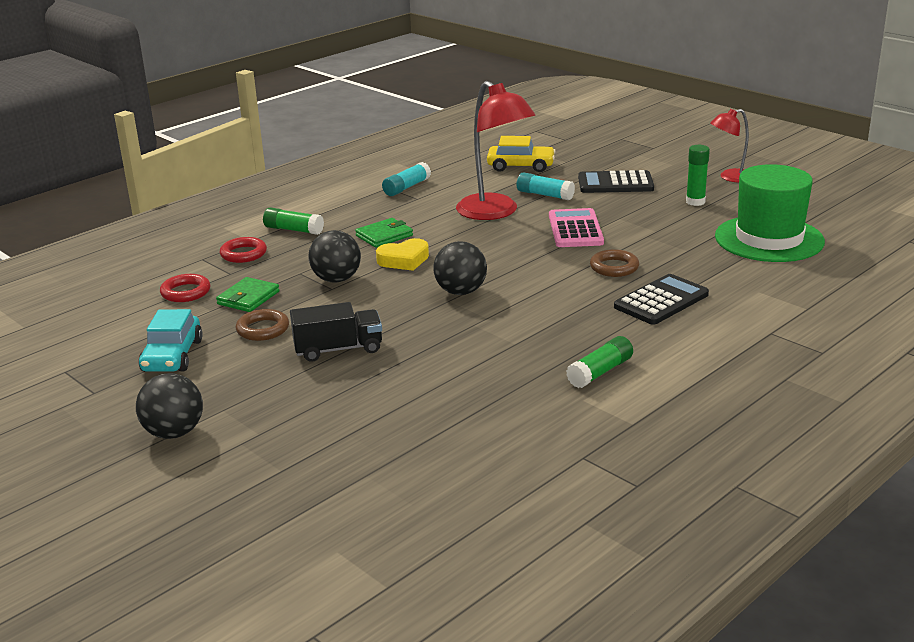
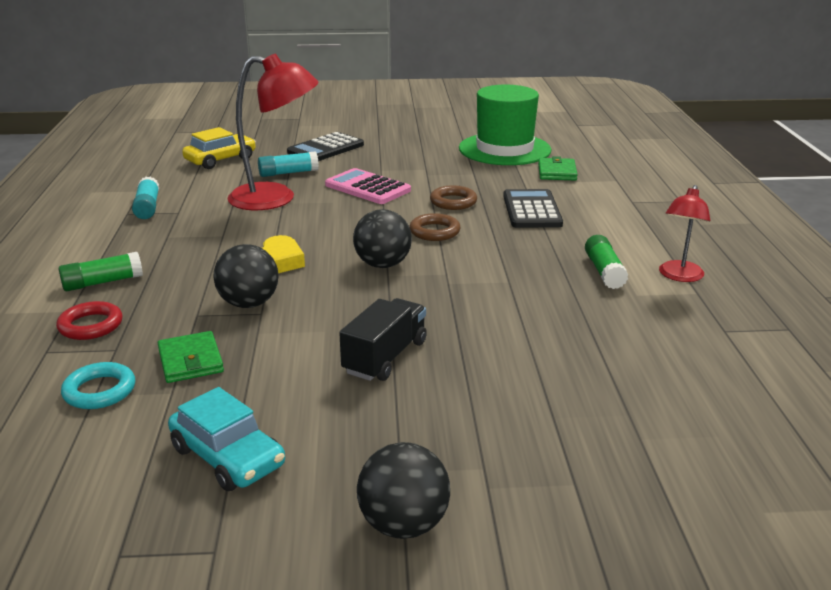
camera: 50 degrees left, 0 degrees up
(186, 292) = (99, 391): red ring -> turquoise ring
(263, 329) = (272, 379): brown ring -> brown ring (434, 231)
(384, 236) = (214, 251): green wallet -> green wallet (557, 172)
(695, 202) = (408, 143): green glue stick -> none
(730, 177) = (396, 121): red lamp -> red lamp (679, 276)

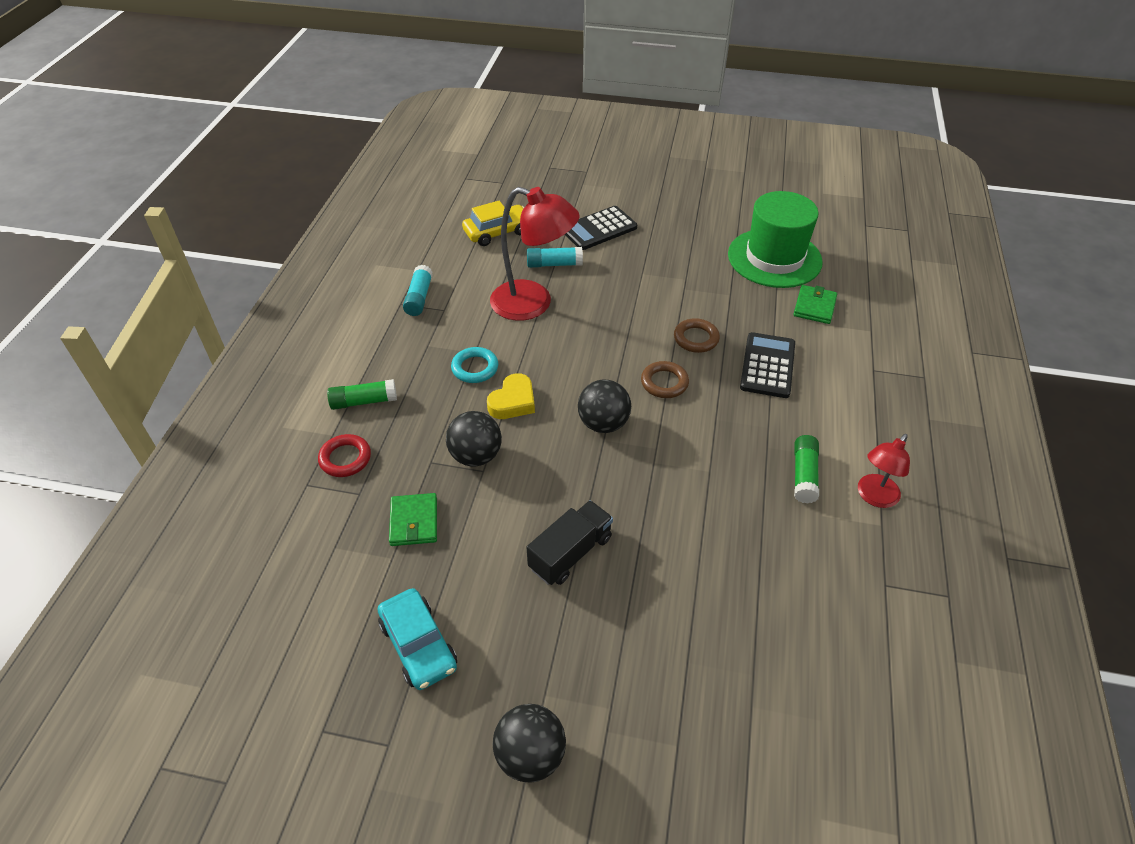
camera: 15 degrees right, 20 degrees up
(99, 391) = (339, 543): turquoise ring -> turquoise ring (475, 368)
(367, 188) = (621, 301): pink calculator -> none

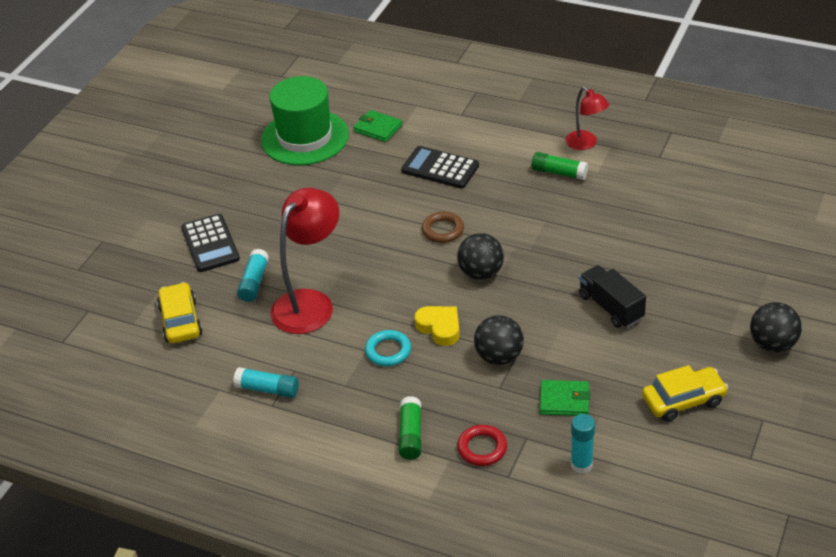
camera: 75 degrees left, 5 degrees down
(319, 547) = (581, 465): none -> turquoise glue stick
(419, 645) = (683, 400): turquoise car -> yellow car
(696, 338) = (394, 203): brown ring -> none

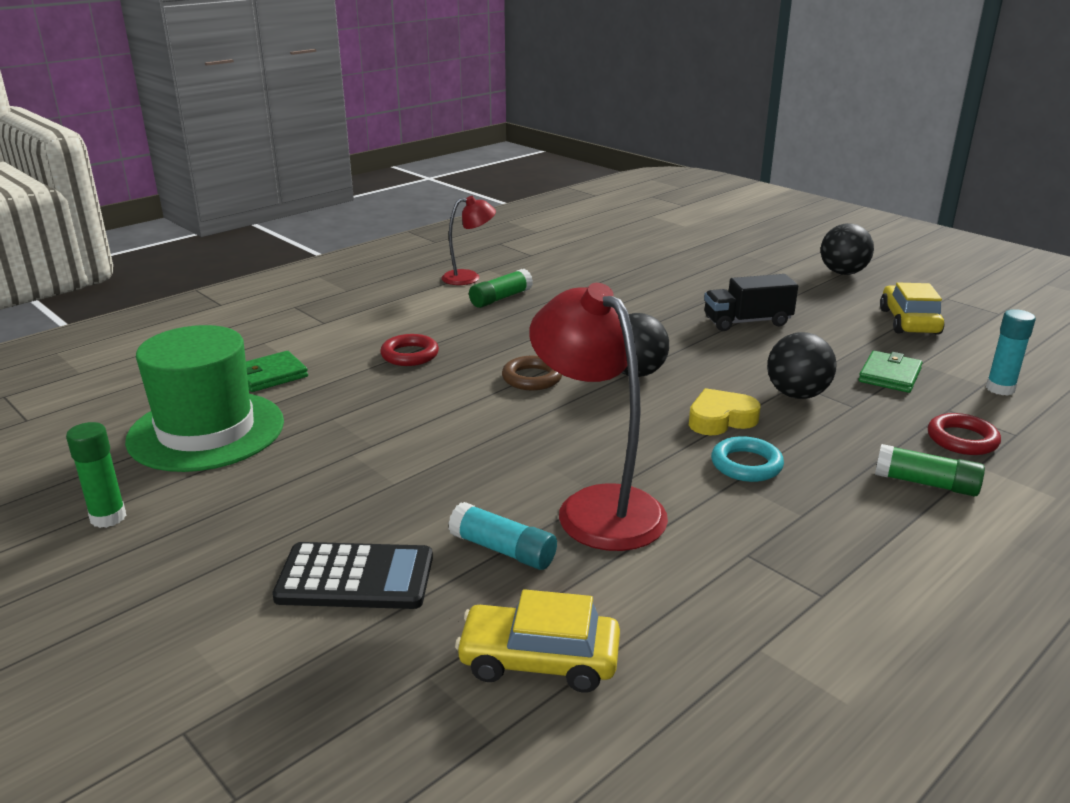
camera: 70 degrees left, 15 degrees down
(216, 149) = (108, 517): none -> green glue stick
(267, 389) = (781, 591): turquoise glue stick -> none
(440, 168) = (410, 355): black calculator -> red ring

